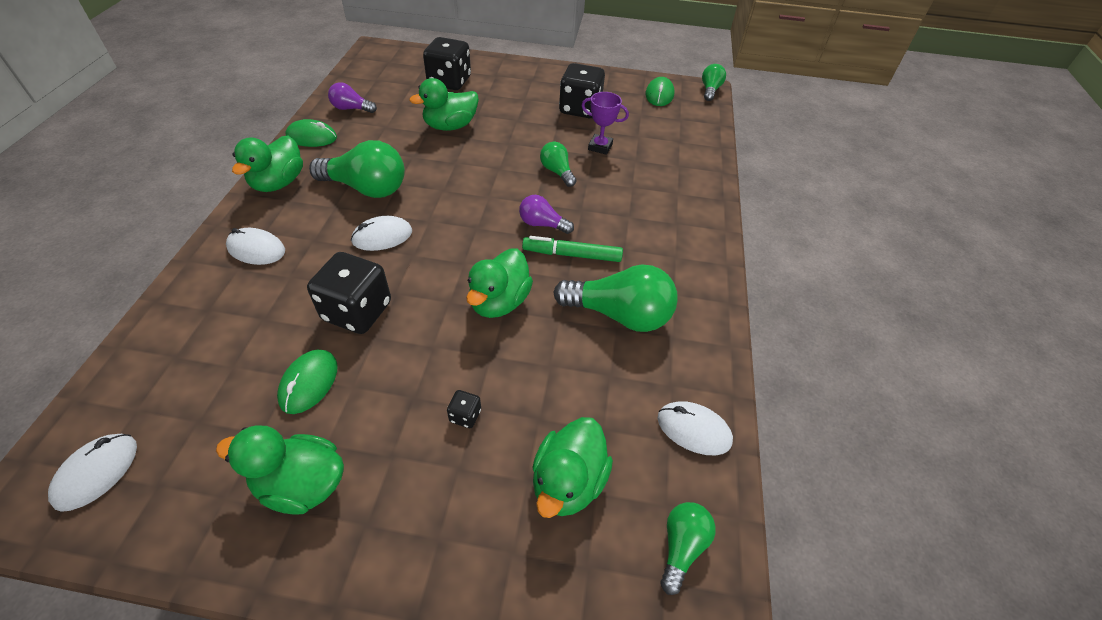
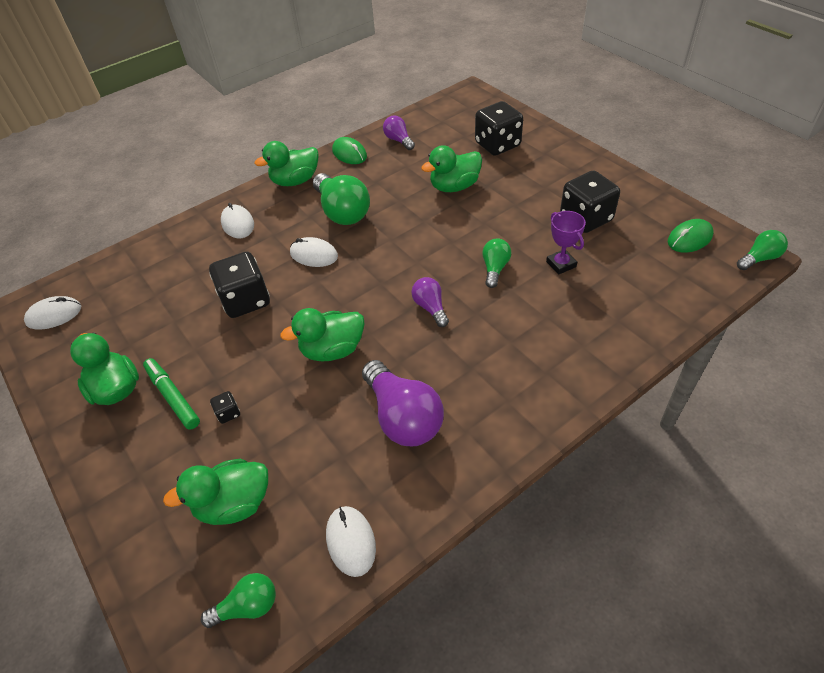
camera: 50 degrees right, 0 degrees up
(309, 383) = (177, 331): green mouse -> none
(450, 126) = (454, 186): green duck -> green duck turned 45 degrees counterclockwise
(572, 255) = (424, 346): green marker -> green marker (173, 397)
(620, 314) = (403, 417): green light bulb -> purple light bulb

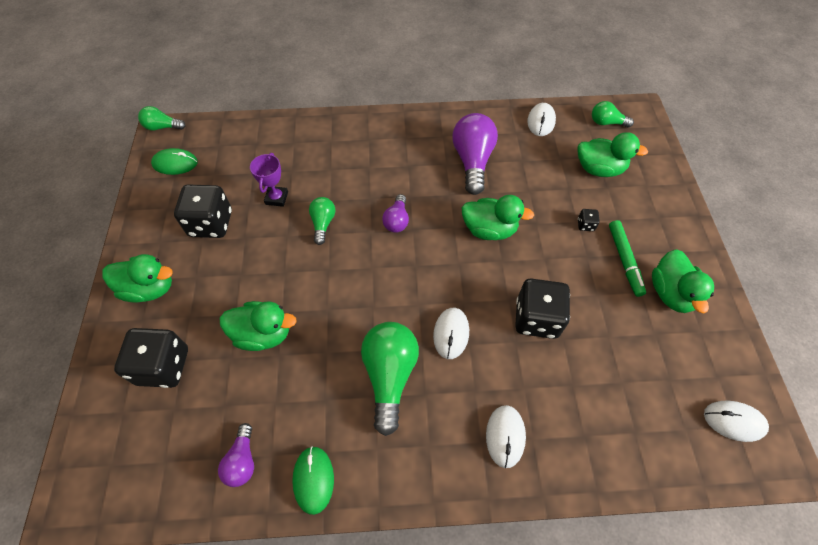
camera: 150 degrees left, 10 degrees up
(295, 181) = (406, 471): green duck -> green duck (149, 288)
(314, 255) = (451, 334): white mouse -> white mouse turned 45 degrees clockwise
(495, 268) = (323, 223): green light bulb -> green light bulb turned 135 degrees clockwise

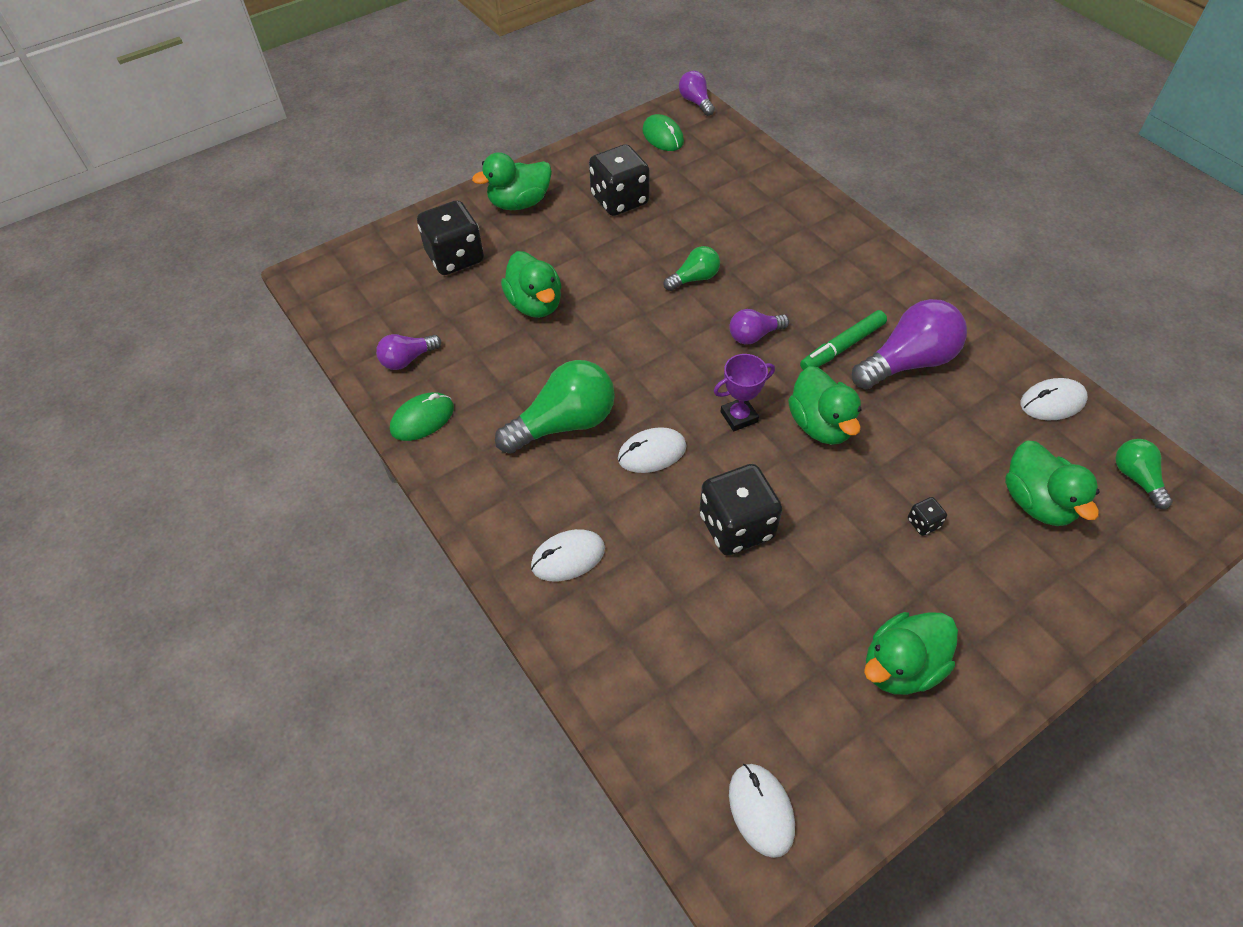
camera: 60 degrees right, 5 degrees down
(149, 288) = (519, 203): green duck -> green duck turned 90 degrees clockwise
(162, 127) = (695, 102): green light bulb -> purple light bulb
(276, 198) = (692, 227): purple trophy -> purple trophy (739, 417)
(624, 260) = (906, 590): green marker -> green marker (842, 347)

